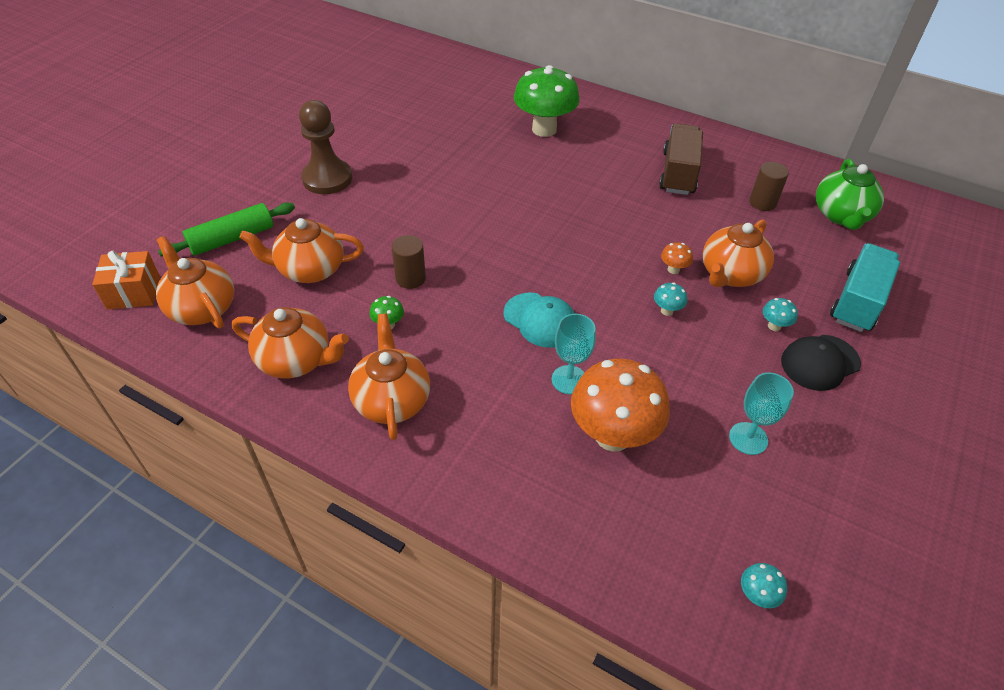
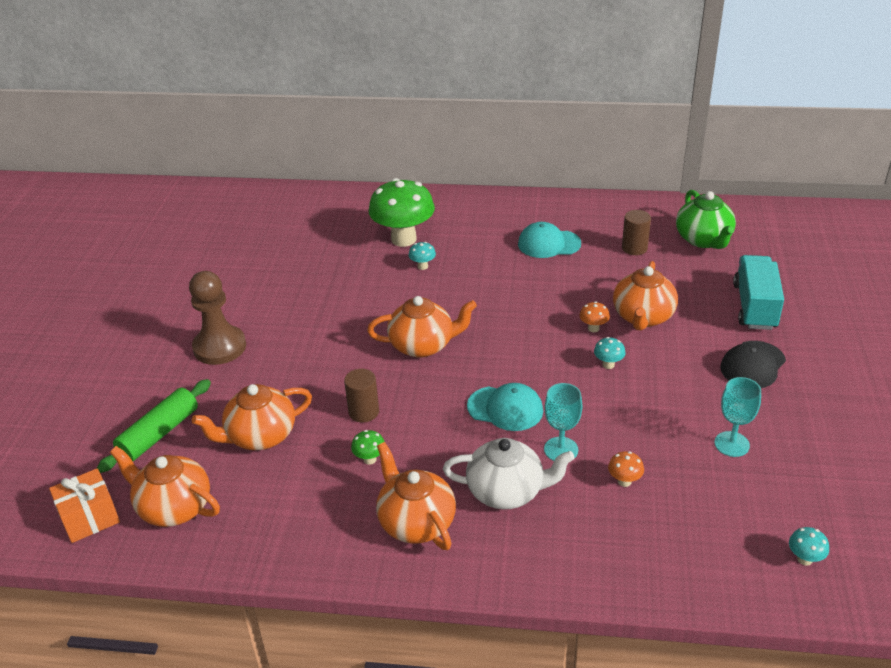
camera: 20 degrees left, 10 degrees down
(296, 360) = (302, 520): orange teapot -> orange teapot (423, 345)
(492, 402) = (507, 491): none -> white teapot
(612, 435) = (624, 481): orange mushroom -> orange mushroom, size x0.40
(678, 173) = (548, 244): brown truck -> turquoise cap
(774, 326) = (701, 348): turquoise mushroom -> turquoise mushroom (422, 266)

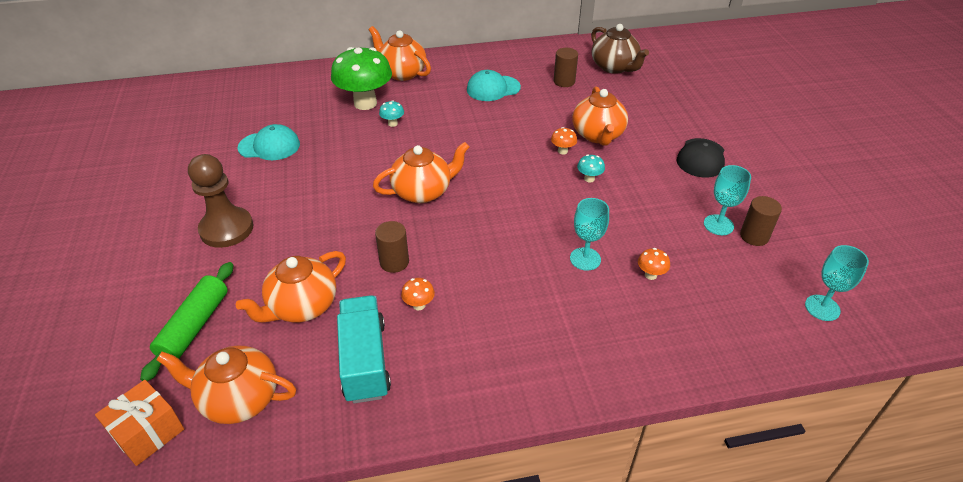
camera: 20 degrees left, 5 degrees up
(369, 459) = (419, 305): green mushroom -> orange mushroom
(416, 522) = (488, 355): orange teapot -> orange teapot (402, 73)
(505, 408) = (521, 233): turquoise cap -> turquoise cap (269, 146)
(507, 491) = (556, 307): white teapot -> none
(703, 240) = (614, 67): green teapot -> brown teapot
(755, 306) = (679, 112): turquoise truck -> turquoise truck (365, 361)
(768, 465) = (754, 236): none -> brown cylinder
(804, 559) = (822, 308): turquoise mushroom -> turquoise goblet

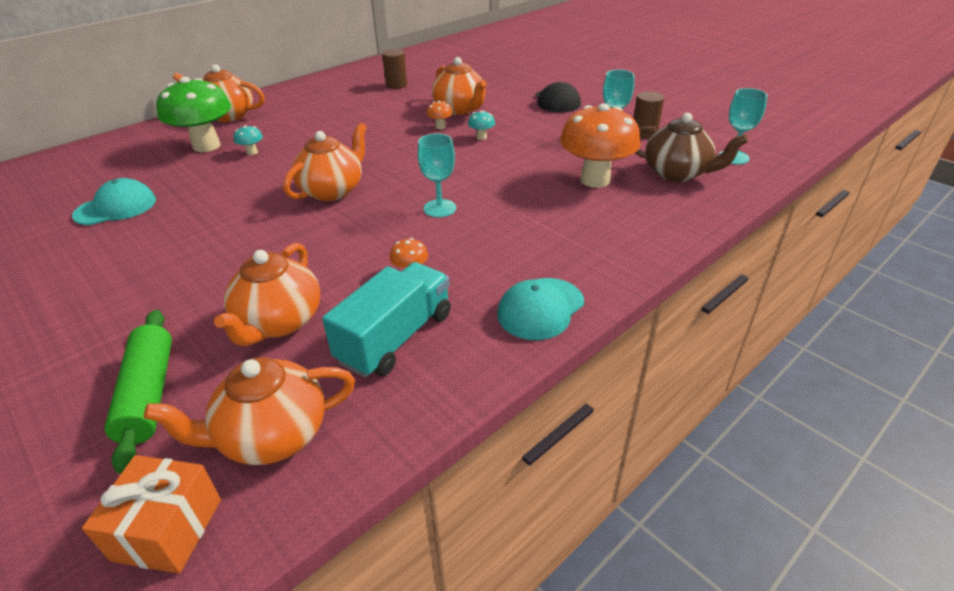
camera: 30 degrees left, 5 degrees down
(226, 229) = (118, 292): brown pawn -> none
(365, 361) = (396, 337): turquoise truck -> turquoise truck turned 75 degrees clockwise
(394, 262) = (352, 250): brown cylinder -> none
(493, 88) = (334, 104): turquoise cap -> turquoise cap (540, 308)
(585, 259) = (532, 188): turquoise goblet -> turquoise goblet (440, 208)
(614, 67) = (431, 67): brown teapot -> brown teapot (677, 173)
(650, 275) = (595, 180): orange mushroom -> orange mushroom, size x2.47

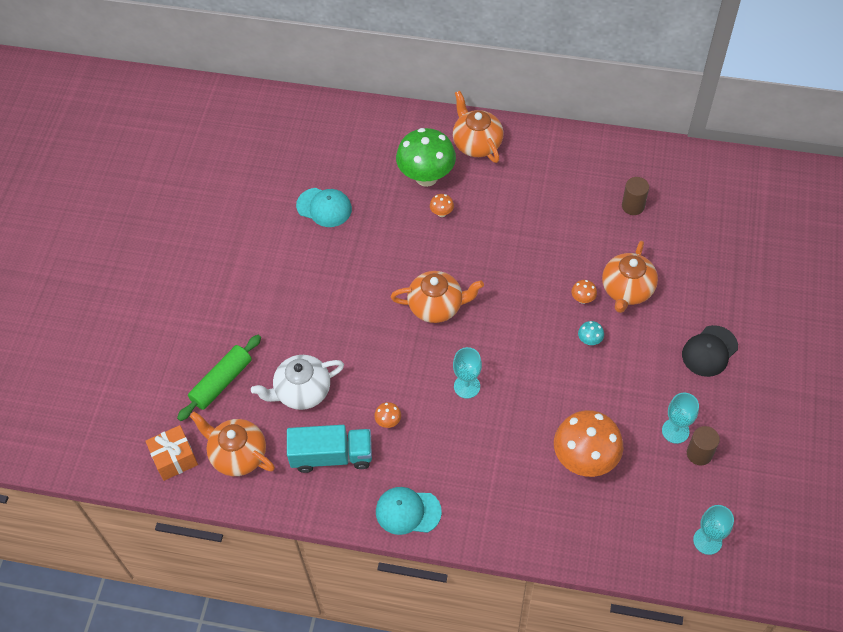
camera: 55 degrees right, 20 degrees up
(252, 152) = (441, 213): turquoise mushroom -> orange mushroom
(279, 322) = (302, 391): orange teapot -> white teapot
(677, 173) = (643, 511): brown teapot -> none

